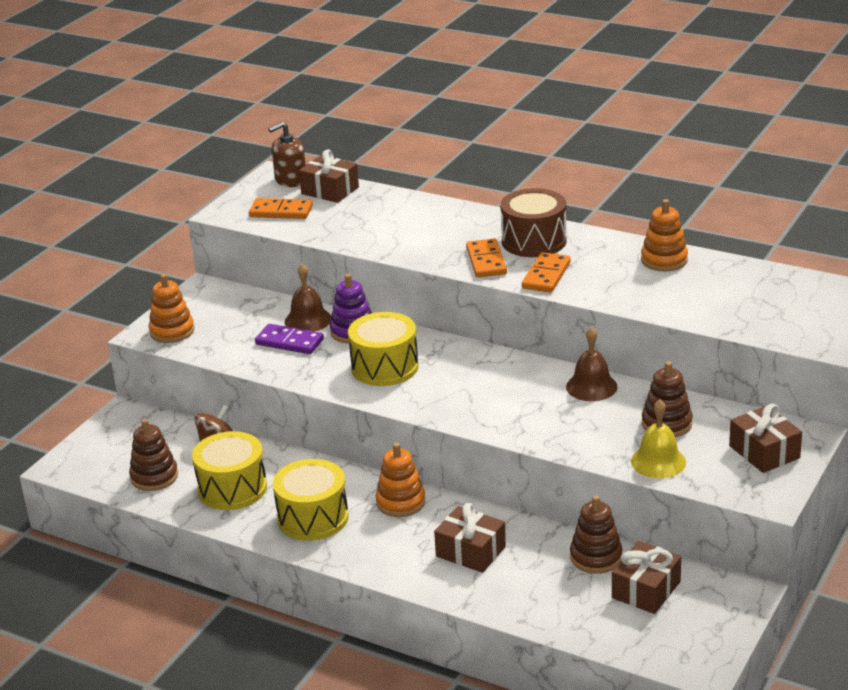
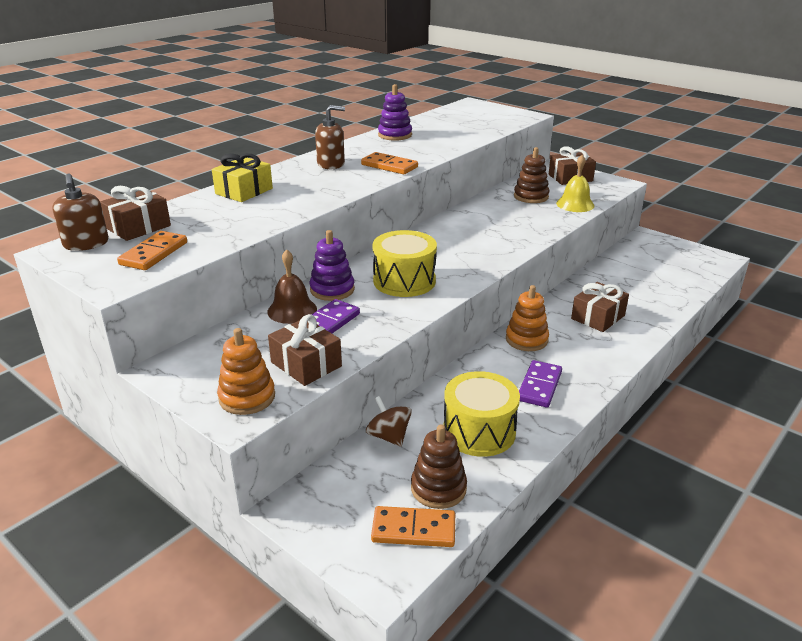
camera: 80 degrees left, 0 degrees up
(313, 518) = (539, 386): yellow drum -> purple domino
(432, 214) = (244, 191): none -> yellow gift
(486, 261) = (349, 181): orange domino -> orange domino (413, 529)
(534, 241) = (331, 164): brown drum -> brown soap dispenser
(591, 386) = (475, 211): brown bell -> none
(596, 557) = (608, 273): brown stacking toy -> none
(646, 590) = (644, 263): brown gift -> brown gift (306, 364)
(664, 260) = (395, 135): orange stacking toy -> purple stacking toy

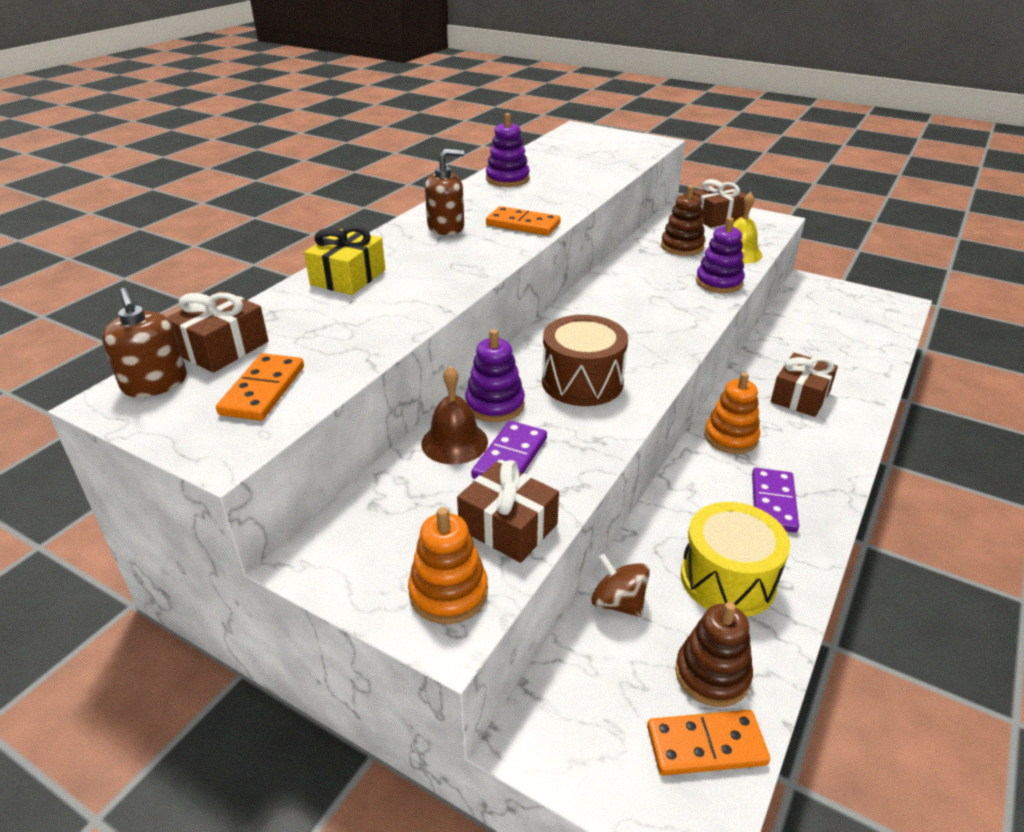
camera: 10 degrees left, 5 degrees up
(404, 281) = (582, 382): yellow drum -> brown drum
(547, 223) = (719, 282): none -> purple stacking toy

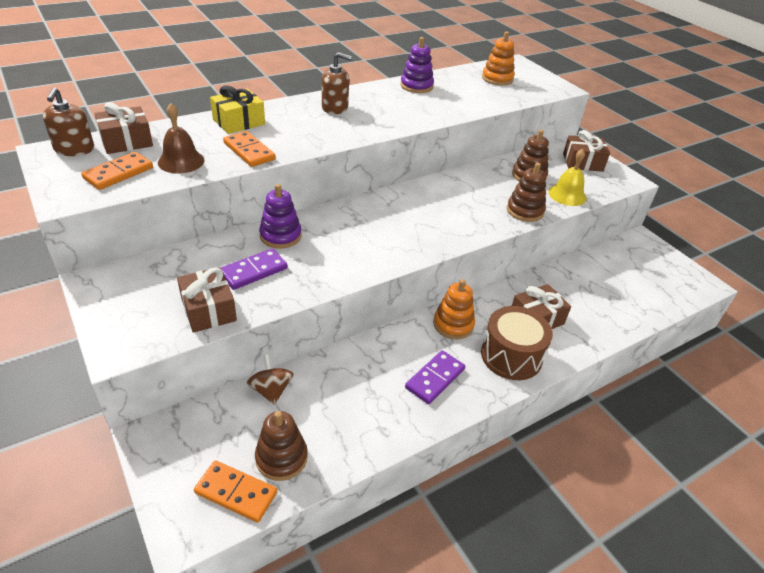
camera: 25 degrees right, 5 degrees up
(448, 593) = (140, 330): orange stacking toy -> orange stacking toy (497, 79)
(454, 442) = (233, 249): brown bell -> brown bell (181, 161)
(523, 224) = (386, 121): orange domino -> orange domino (249, 151)
(582, 382) = (349, 243): brown drum -> brown drum (511, 356)
(719, 282) = (525, 211): purple stacking toy -> brown stacking toy
(728, 579) = (351, 410): yellow drum -> none

